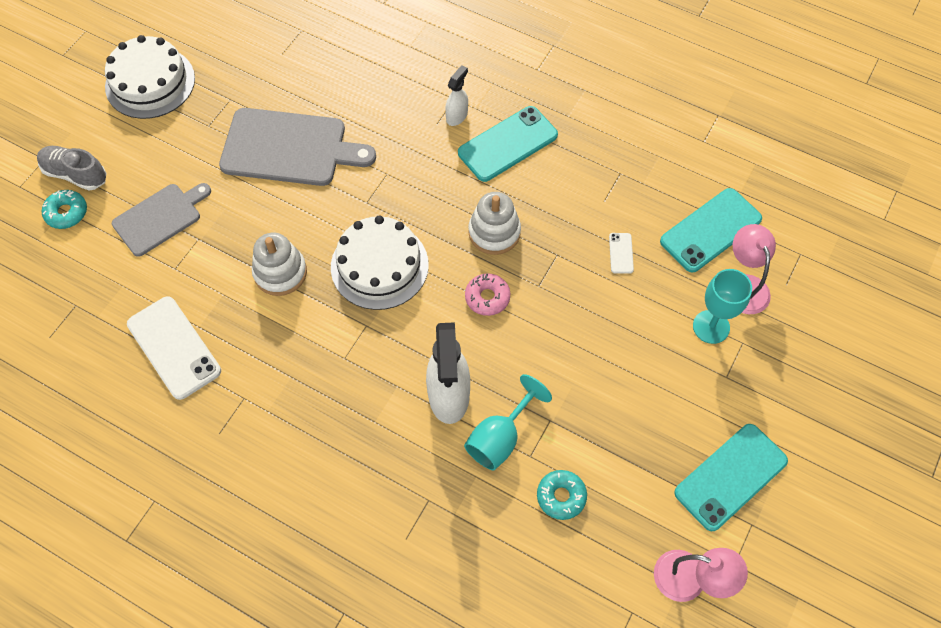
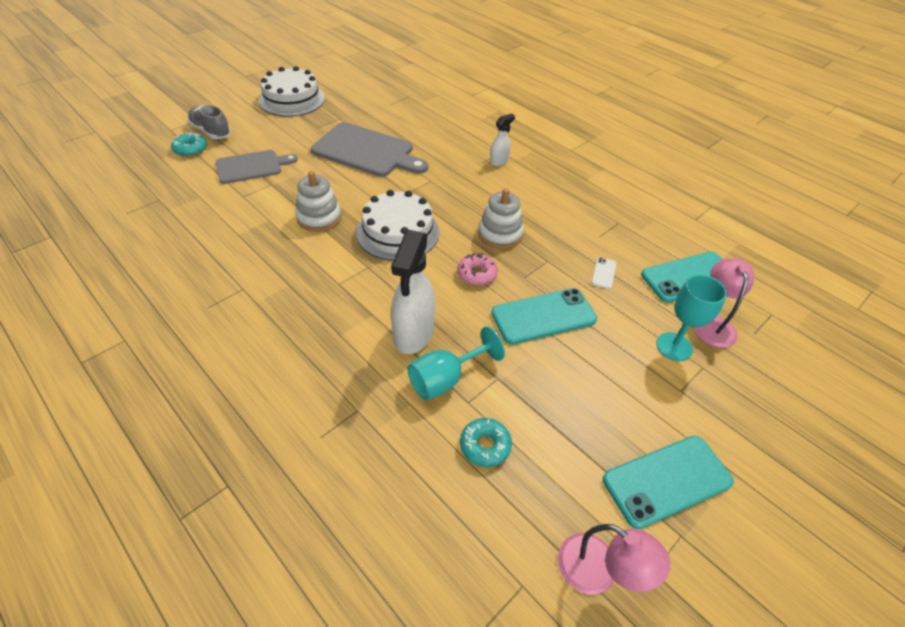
camera: 15 degrees right, 15 degrees down
(174, 347) = (210, 242): white phone -> none
(508, 144) = (532, 185): turquoise phone -> turquoise phone (543, 316)

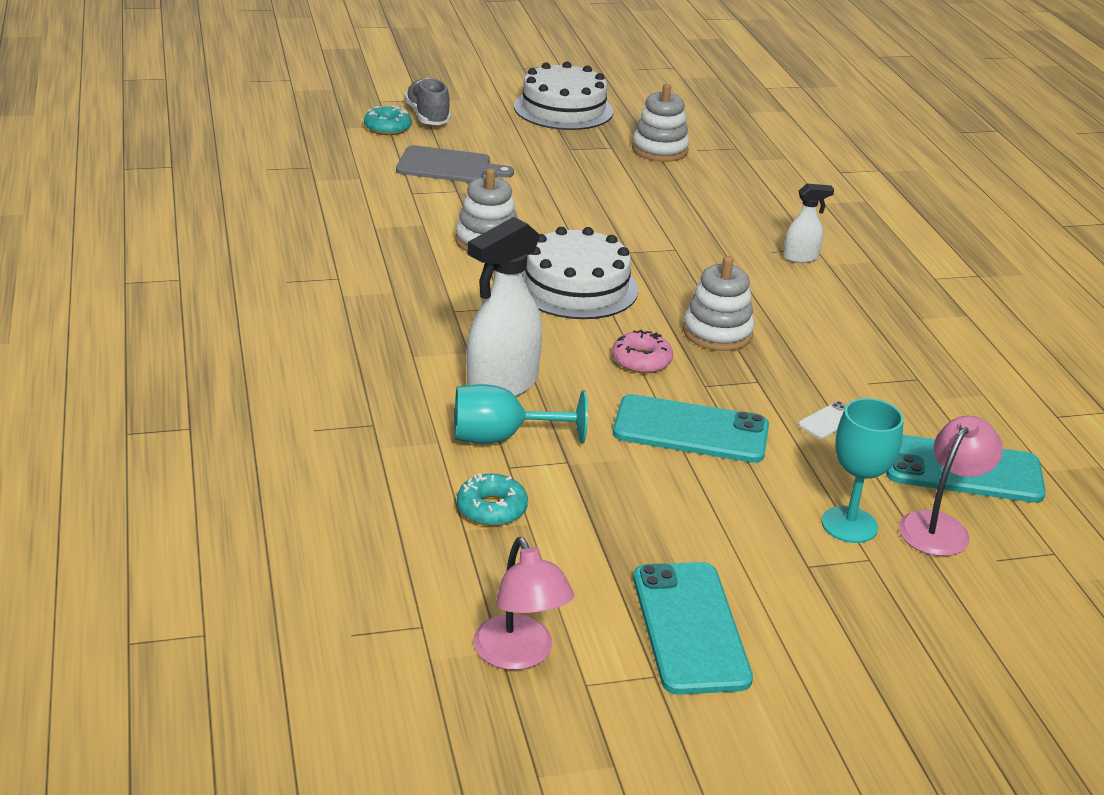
camera: 30 degrees right, 15 degrees down
(366, 151) = (614, 192): grey cutting board -> none
(368, 111) = (659, 150): none -> white stacking toy
(667, 480) = (690, 628): turquoise phone -> turquoise phone turned 75 degrees clockwise

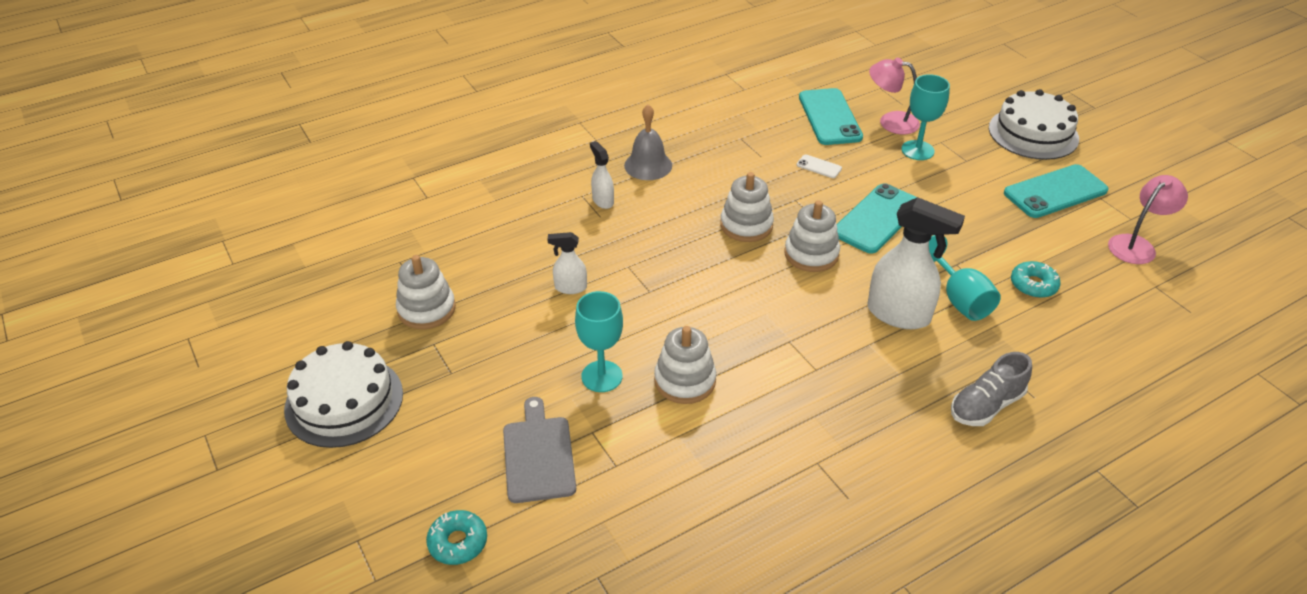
camera: 105 degrees left, 10 degrees up
(427, 116) = (409, 515): grey shoe -> grey shoe (986, 405)
(520, 206) = (602, 376): none -> turquoise goblet
(576, 287) = (728, 308): white cake -> white cake (1033, 133)
(641, 360) = (811, 254): pink donut -> white stacking toy
(656, 214) = (570, 287): none -> white spray bottle
(690, 430) = (877, 219): turquoise phone -> turquoise phone turned 45 degrees clockwise
(867, 299) = (648, 165): none -> grey bell

